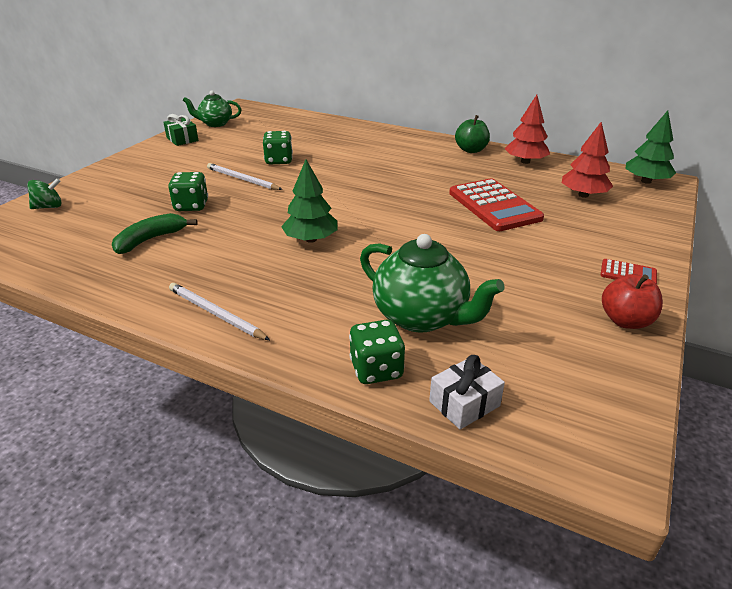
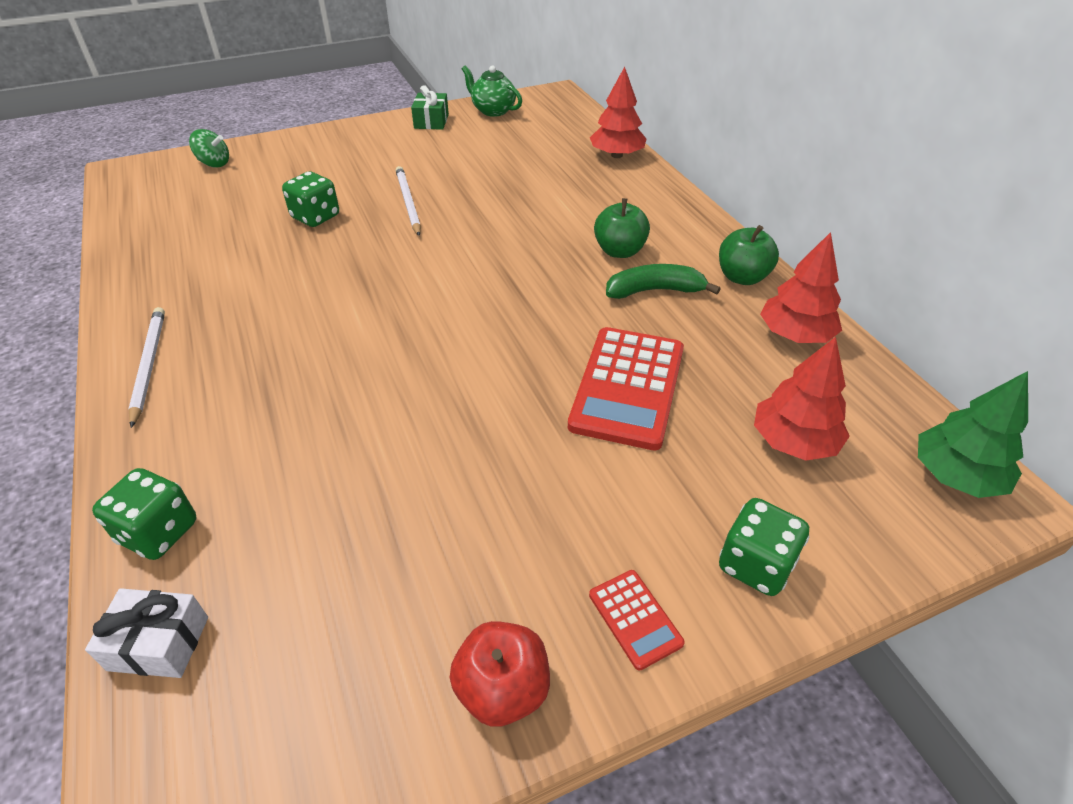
camera: 40 degrees right, 10 degrees up
(150, 240) = (228, 243): green banana -> green banana (654, 291)
(279, 161) = (480, 191): green dice -> green dice (755, 564)
(311, 239) = (352, 320): green tree -> none
(327, 123) = (616, 155): none -> red tree
(400, 160) = (619, 251): none -> green apple
(422, 317) = (295, 498): green teapot -> none

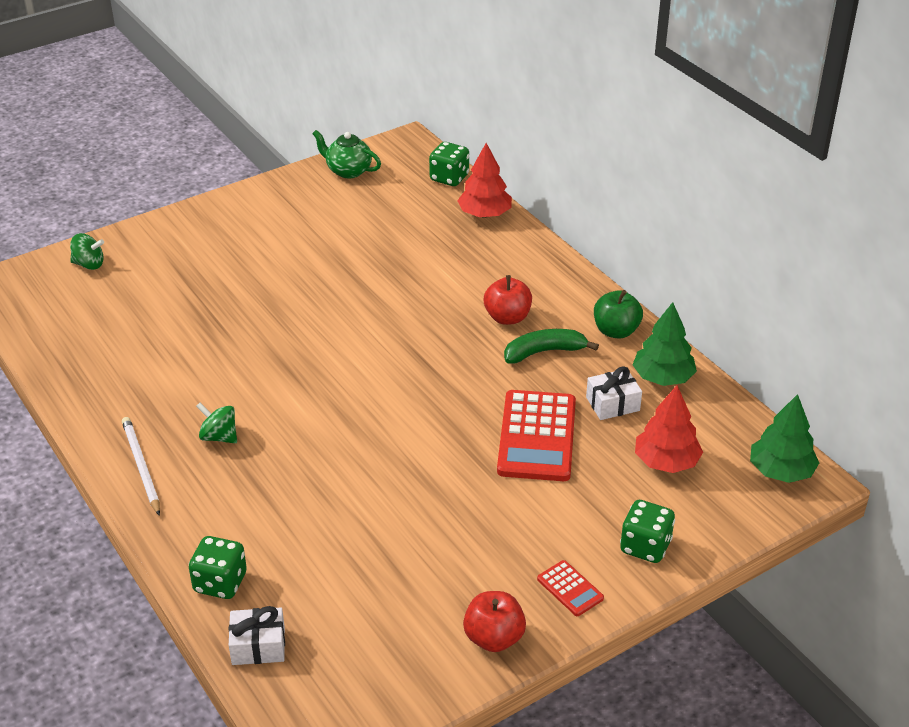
camera: 10 degrees left, 5 degrees down
(253, 342) = (219, 437): none -> green spinning top
(315, 217) = (219, 313): green dice -> green dice (449, 178)
(408, 202) = (300, 288): white pencil -> none
(431, 121) = (289, 191): green gift -> none
(619, 251) = (507, 317): green apple -> red apple
(729, 358) = (612, 404): none -> white gift
(795, 335) = (662, 378): red tree -> green tree

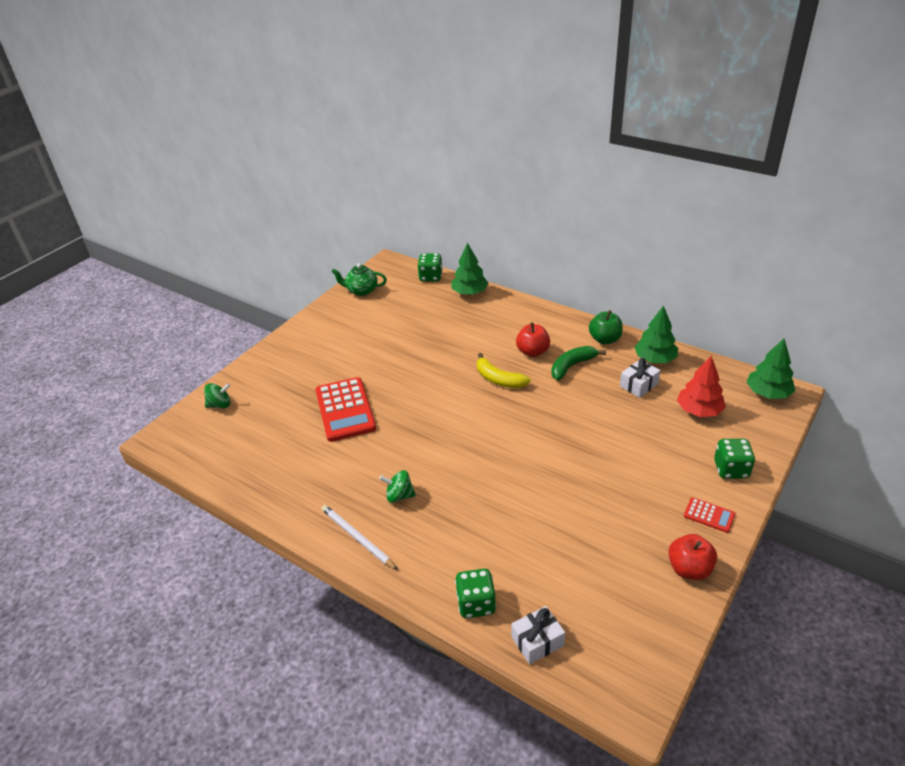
camera: 20 degrees left, 0 degrees up
(437, 339) = (499, 379): none -> yellow banana
(484, 214) = (469, 292): red tree -> green tree
(537, 436) = (610, 421): red calculator -> red calculator (345, 410)

